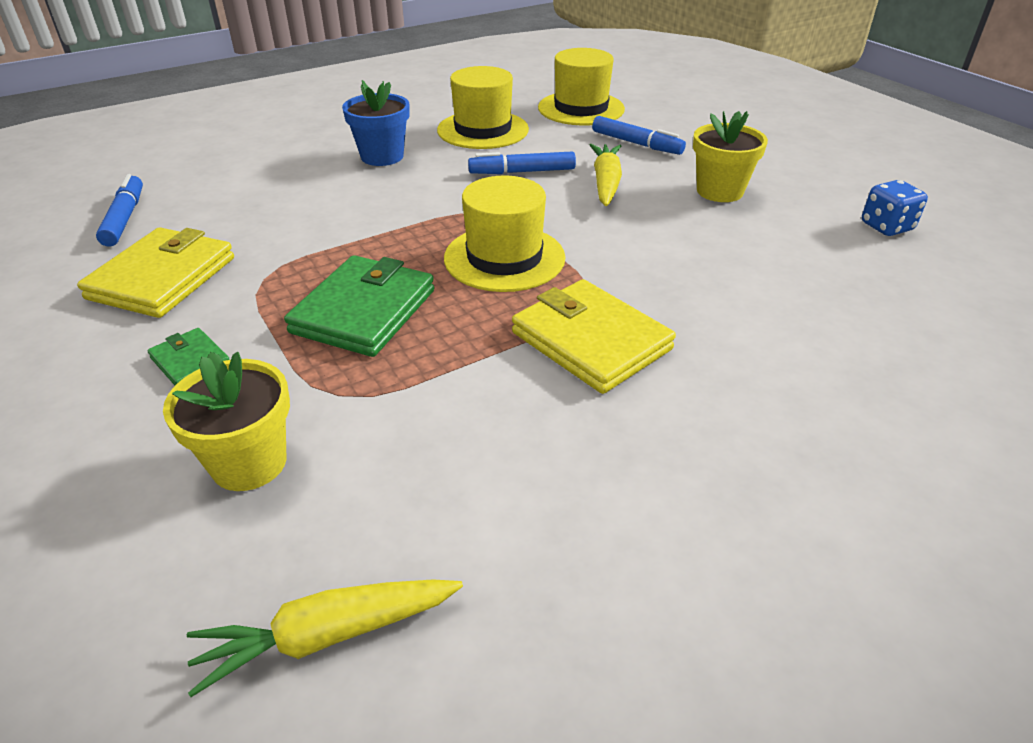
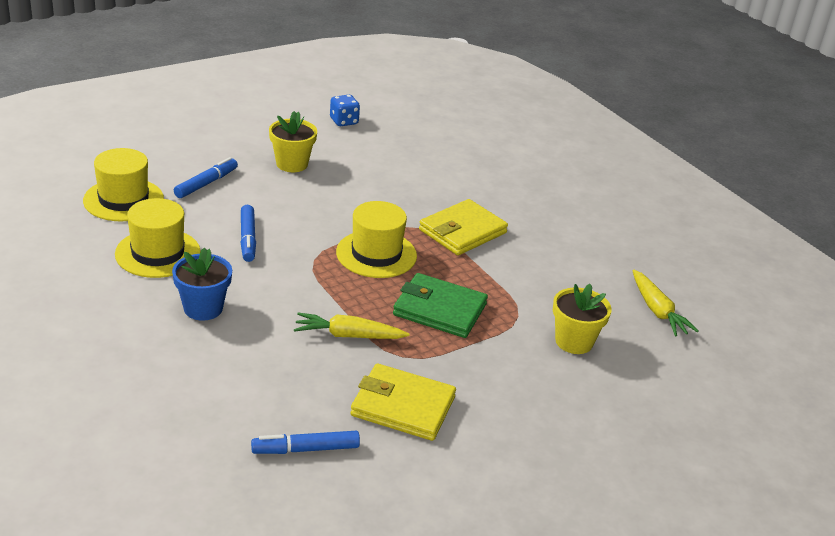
camera: 95 degrees left, 5 degrees down
(190, 362) = (497, 375): green wallet -> none
(606, 183) = (273, 205): yellow carrot -> yellow carrot (348, 335)

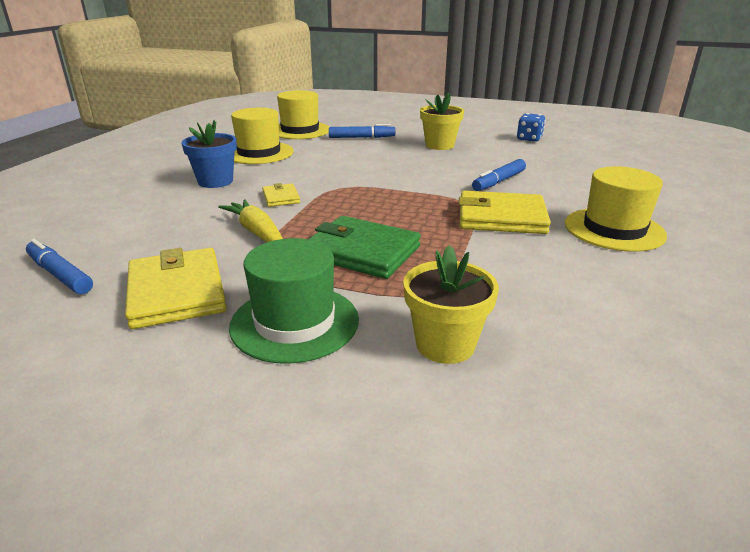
camera: 55 degrees right, 5 degrees down
(247, 239) = (323, 164): blue marker -> blue marker (498, 181)
(294, 295) = (281, 198): none -> yellow wallet
(376, 254) = (391, 202): yellow hat -> yellow hat (614, 229)
(439, 310) = (362, 252): green wallet -> green wallet turned 45 degrees counterclockwise
(496, 378) = (295, 322): none -> green hat
(657, 311) = (635, 383): yellow carrot -> none

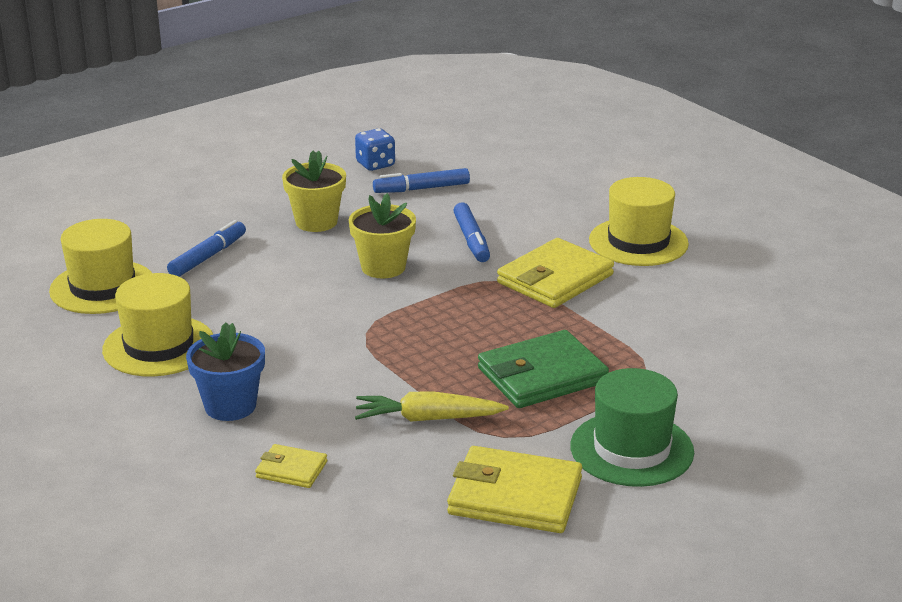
camera: 55 degrees left, 0 degrees up
(60, 274) = (396, 561): blue marker -> blue marker (421, 189)
(281, 198) = (347, 377): yellow wallet -> yellow wallet (291, 470)
(445, 344) = (726, 395): yellow flower pot -> yellow flower pot (383, 267)

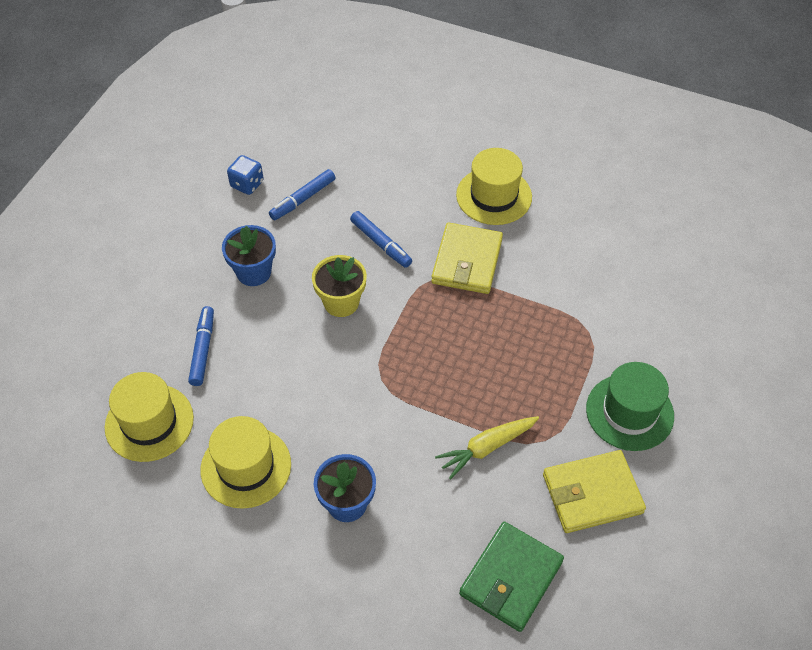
camera: 30 degrees left, 25 degrees up
(291, 470) = (437, 545): yellow wallet -> none
(316, 222) = (254, 272): yellow flower pot -> blue flower pot
(542, 375) = (528, 367): green wallet -> green wallet (511, 578)

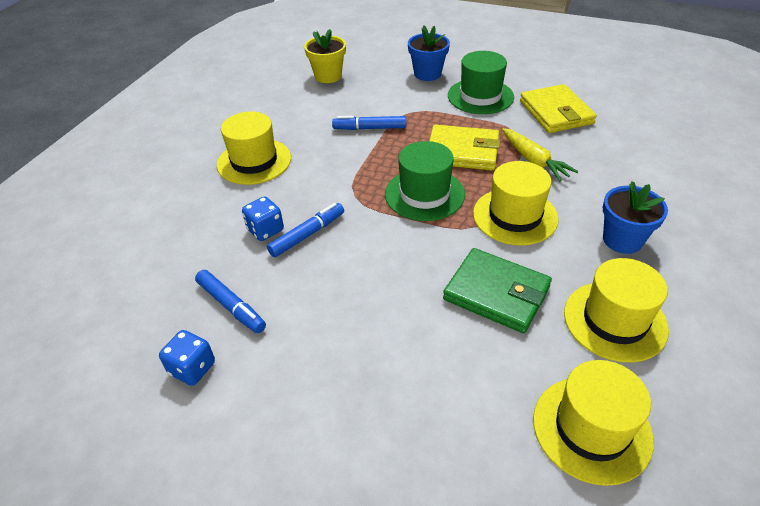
camera: 90 degrees left, 10 degrees down
(203, 349) = (469, 383): blue marker -> blue marker (369, 128)
(254, 272) = (345, 344): blue flower pot -> blue flower pot (427, 74)
(341, 302) = (388, 260): yellow flower pot -> yellow flower pot (328, 76)
(390, 213) = (265, 230): none -> blue dice
(392, 412) = (515, 216): none -> yellow hat
(432, 337) = (424, 194): none -> green hat
(467, 261) = (334, 176): yellow wallet -> yellow wallet (462, 151)
(511, 578) = (643, 147): green wallet -> green wallet (496, 293)

